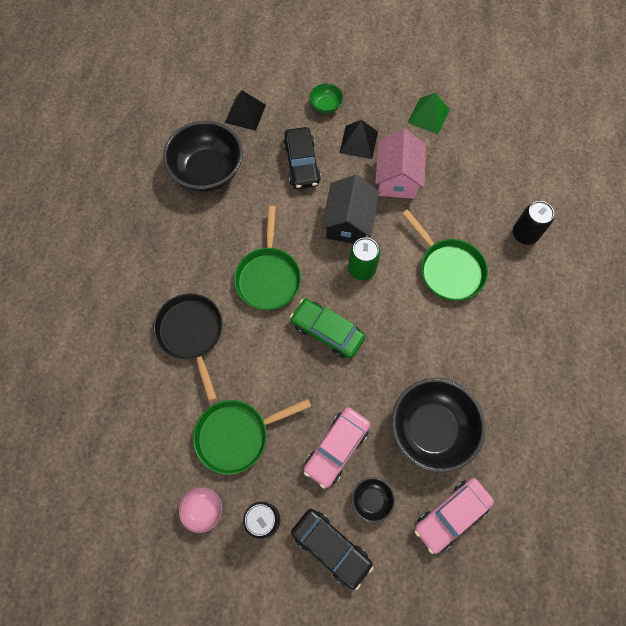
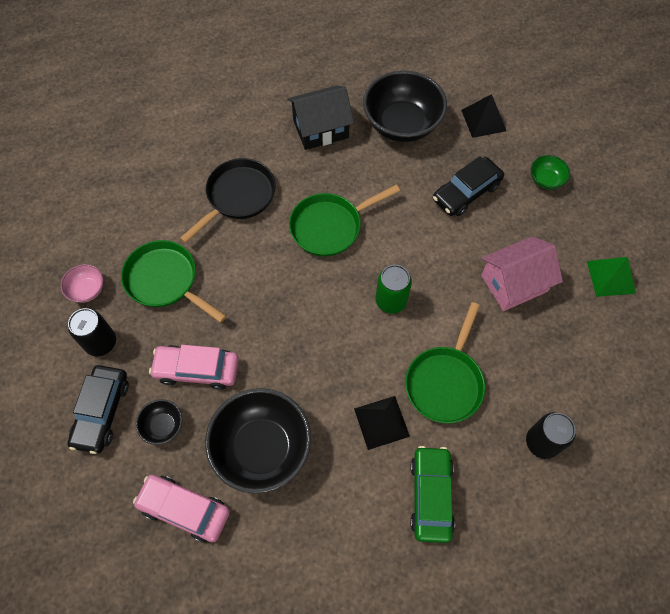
camera: 60 degrees right, 5 degrees down
(327, 331) = (307, 303): green car -> green car (431, 496)
(349, 222) = (433, 264): black house -> black house (321, 129)
(358, 142) = (528, 228): black pyramid -> black pyramid (381, 422)

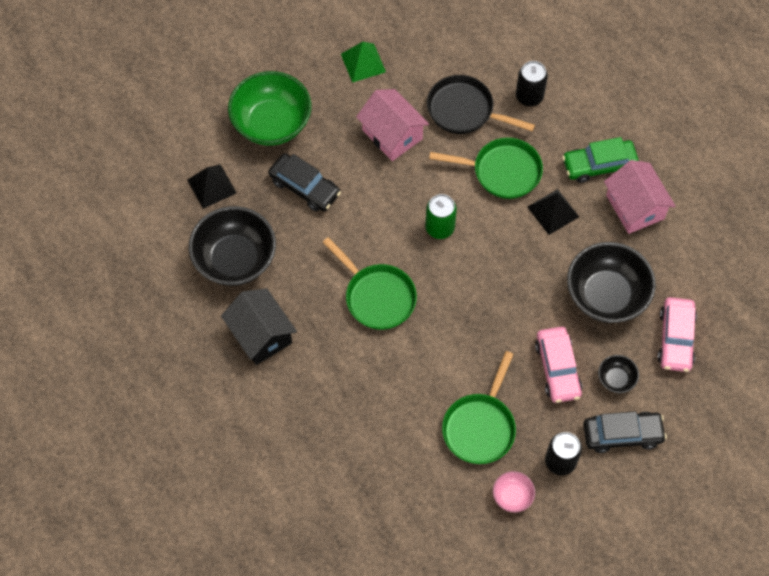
camera: 105 degrees left, 0 degrees up
(238, 197) = (367, 390): black pan -> black pan (464, 110)
(364, 521) = (635, 207): none -> pink house
(546, 180) = (272, 123): green bowl -> green bowl, size x2.19

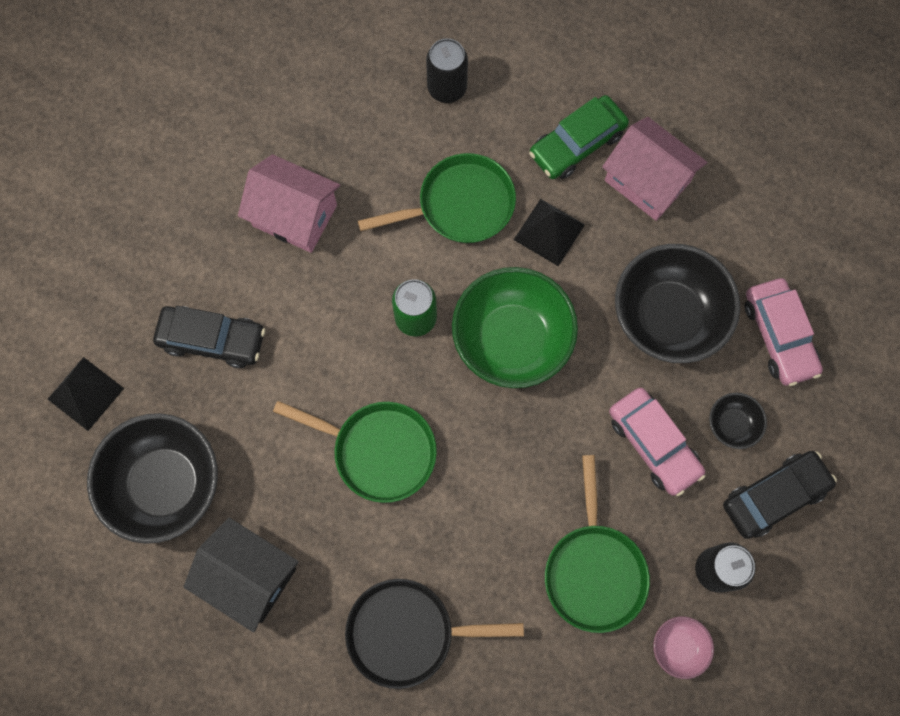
camera: 25 degrees left, 10 degrees up
(272, 123) = (127, 268): green bowl -> green bowl (512, 339)
(363, 63) = (211, 132): green pyramid -> none
(464, 110) = (373, 142): black pan -> black pan (407, 632)

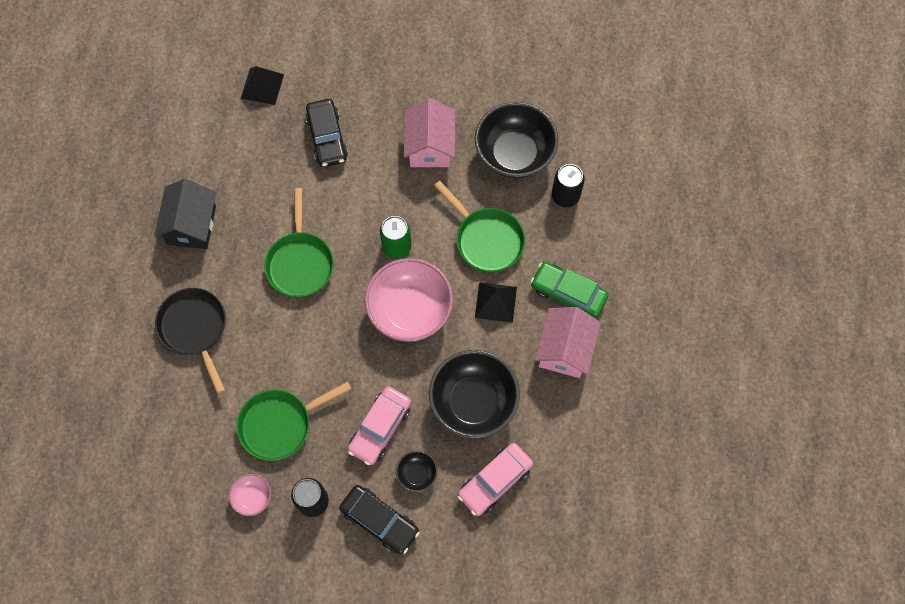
camera: 65 degrees right, 5 degrees down
(165, 484) = (227, 154): black bowl -> black bowl (514, 153)
(512, 339) = (410, 310): green bowl -> pink bowl

